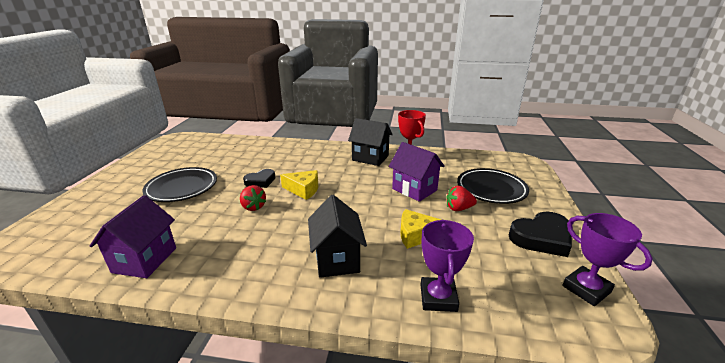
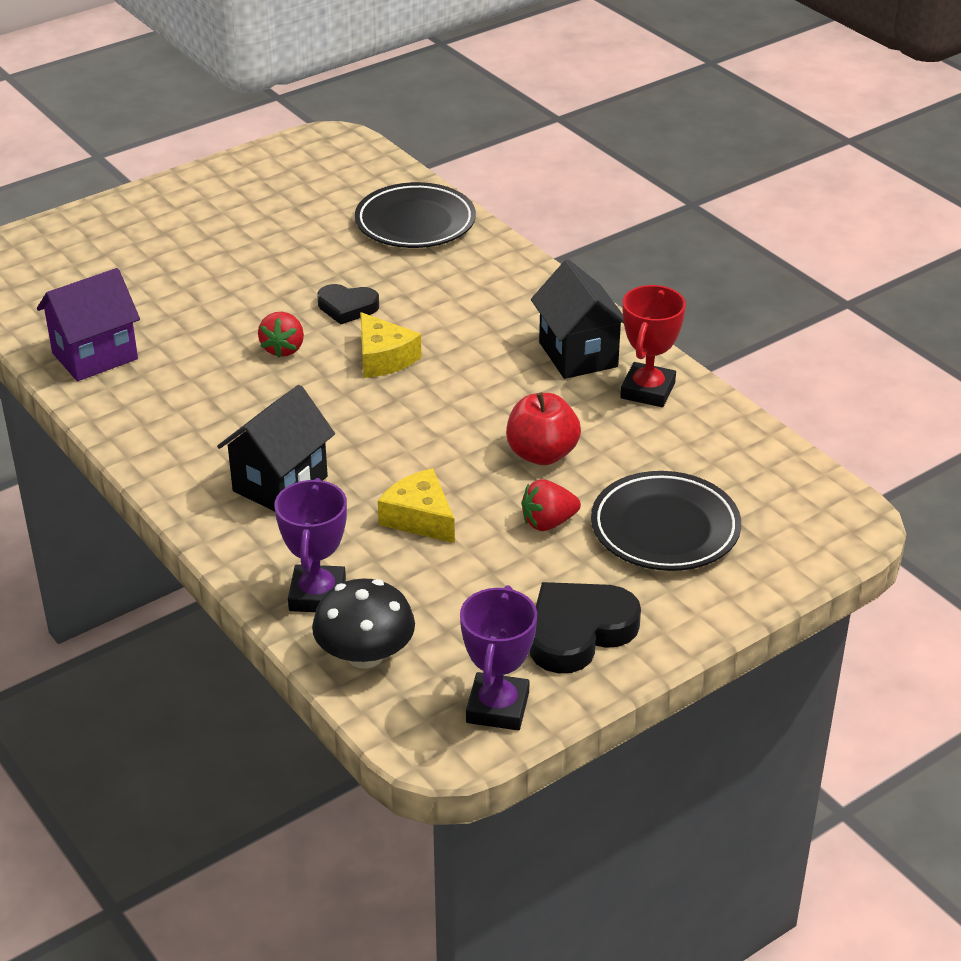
camera: 45 degrees right, 10 degrees up
(182, 188) = (235, 262): black plate -> black plate (415, 223)
(414, 189) = (542, 454): purple house -> red apple
(438, 298) = (317, 595): purple trophy -> purple trophy turned 45 degrees counterclockwise
(459, 208) = (548, 522): red strawberry -> red strawberry turned 60 degrees counterclockwise
(506, 310) = (365, 655): none -> black mushroom
(542, 238) = (578, 632): black heart -> black heart turned 120 degrees clockwise

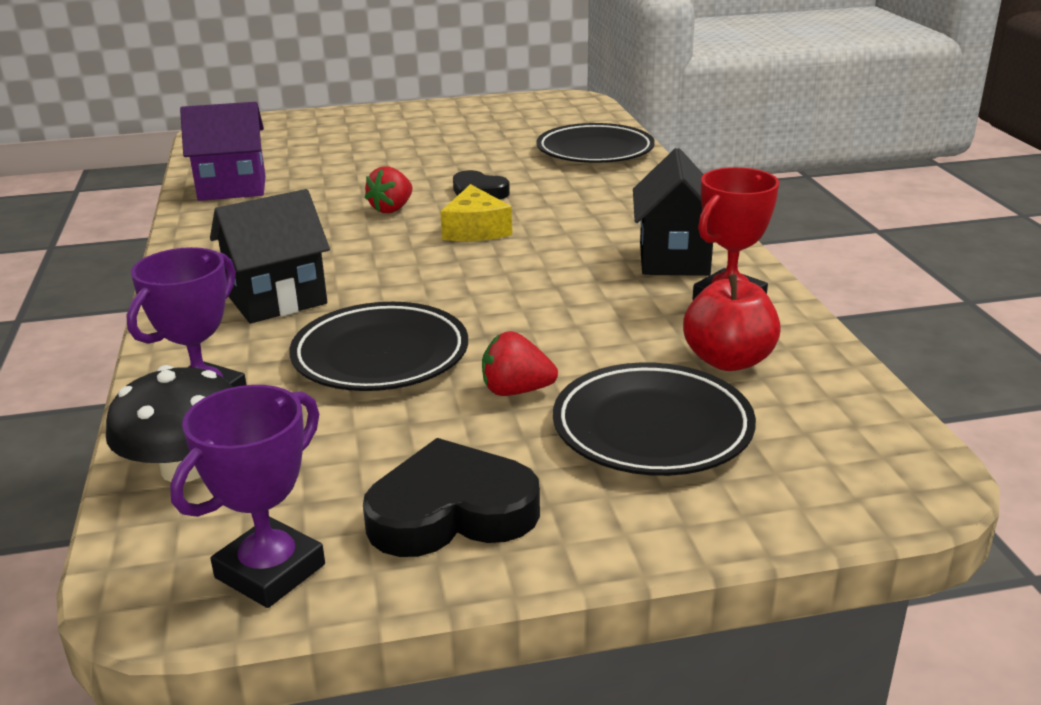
camera: 25 degrees right, 10 degrees down
(419, 518) = (380, 356): yellow cheese -> black plate
(542, 454) = (564, 329): red apple -> red apple (728, 361)

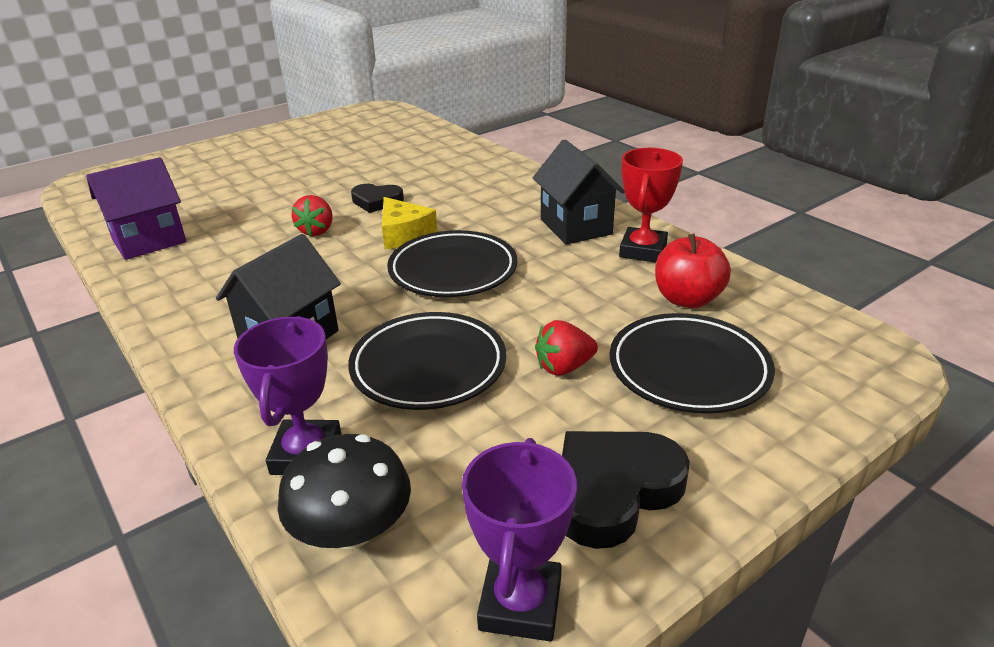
camera: 25 degrees left, 5 degrees up
(595, 151) = (437, 149): black plate -> black plate (453, 270)

